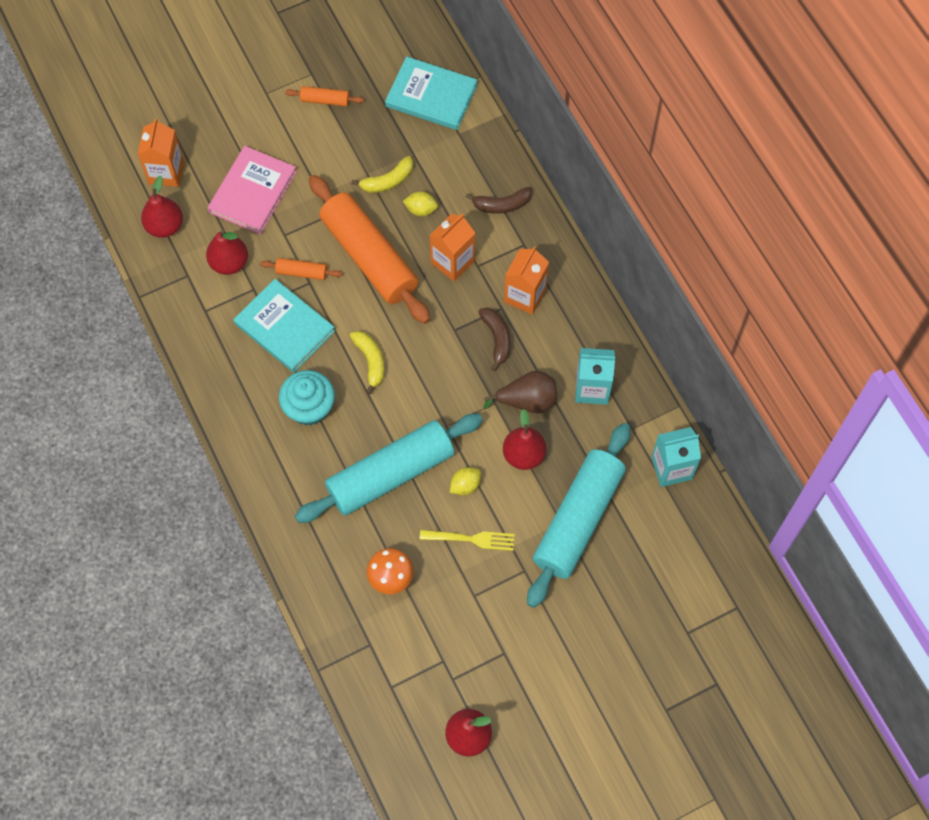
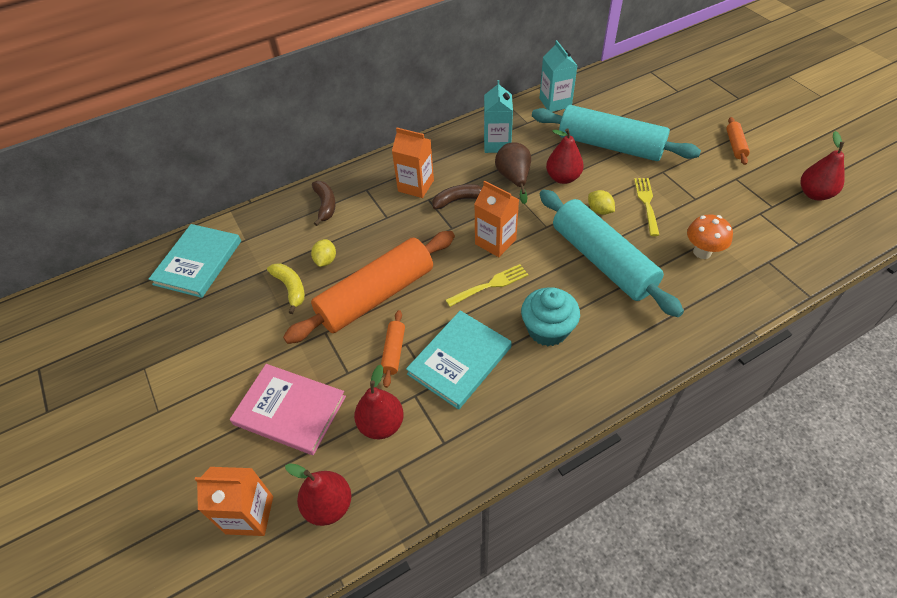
camera: 90 degrees left, 15 degrees down
(325, 100) = (182, 351): orange rolling pin -> orange rolling pin (735, 145)
(370, 361) = (490, 285): yellow banana -> yellow fork
(452, 262) = (382, 234): orange carton -> orange carton (495, 242)

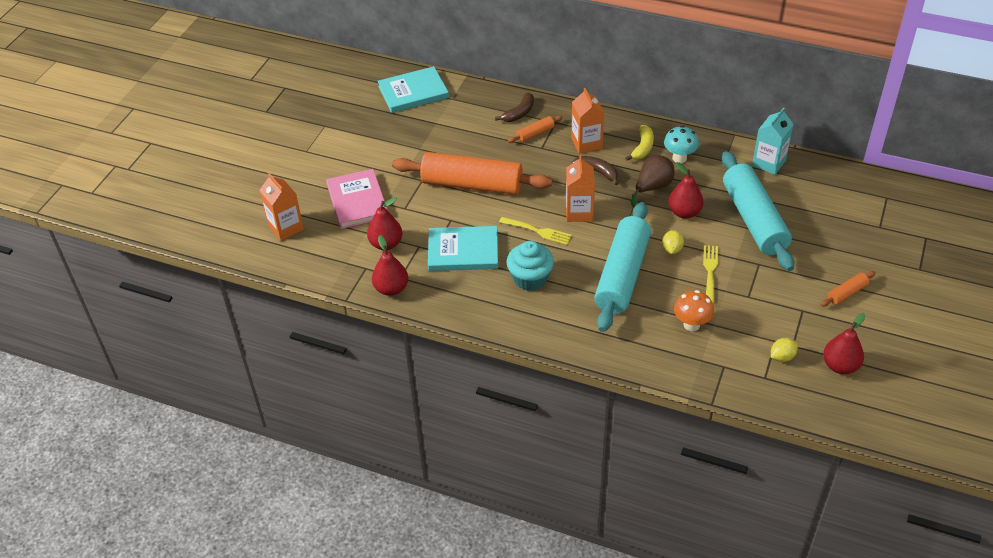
camera: 50 degrees right, 5 degrees down
(291, 288) = (437, 144): yellow banana -> yellow banana (642, 148)
(325, 260) = (474, 144): yellow lemon -> yellow lemon (782, 357)
(329, 505) = (319, 254): red pear -> red pear (391, 288)
(394, 352) = (439, 218): orange rolling pin -> orange rolling pin (535, 133)
(497, 144) = (679, 158): turquoise carton -> turquoise mushroom
(646, 203) = (710, 271): yellow fork -> yellow fork turned 45 degrees counterclockwise

